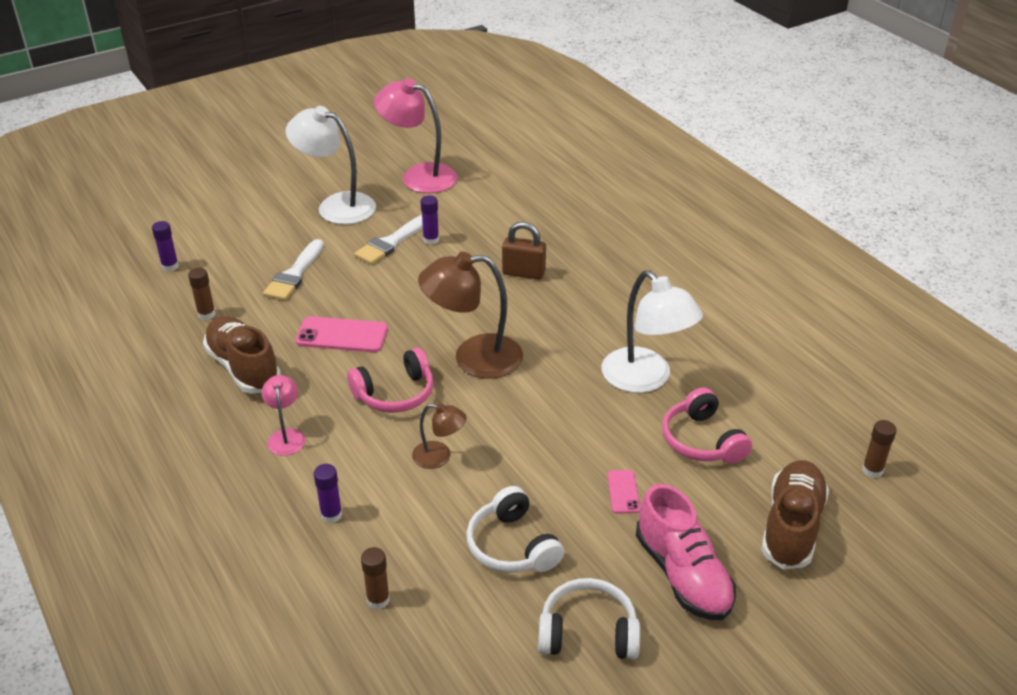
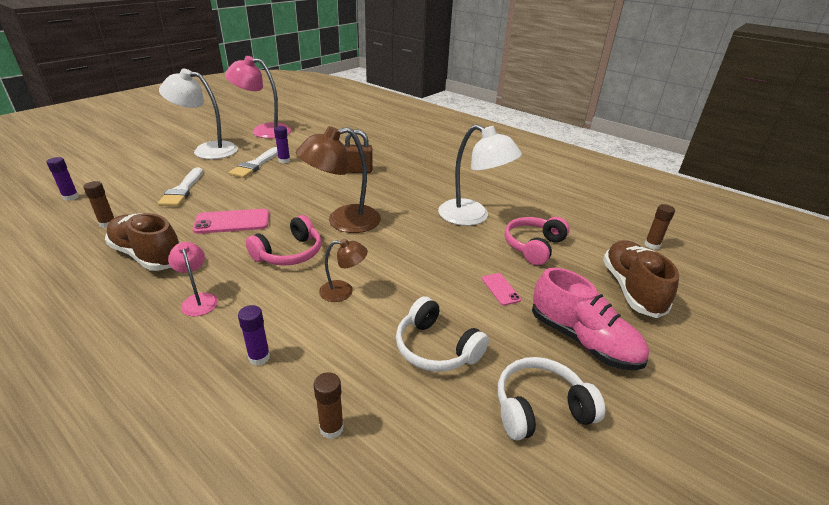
camera: 20 degrees left, 5 degrees down
(702, 440) = (533, 246): pink headphones -> pink headphones turned 75 degrees clockwise

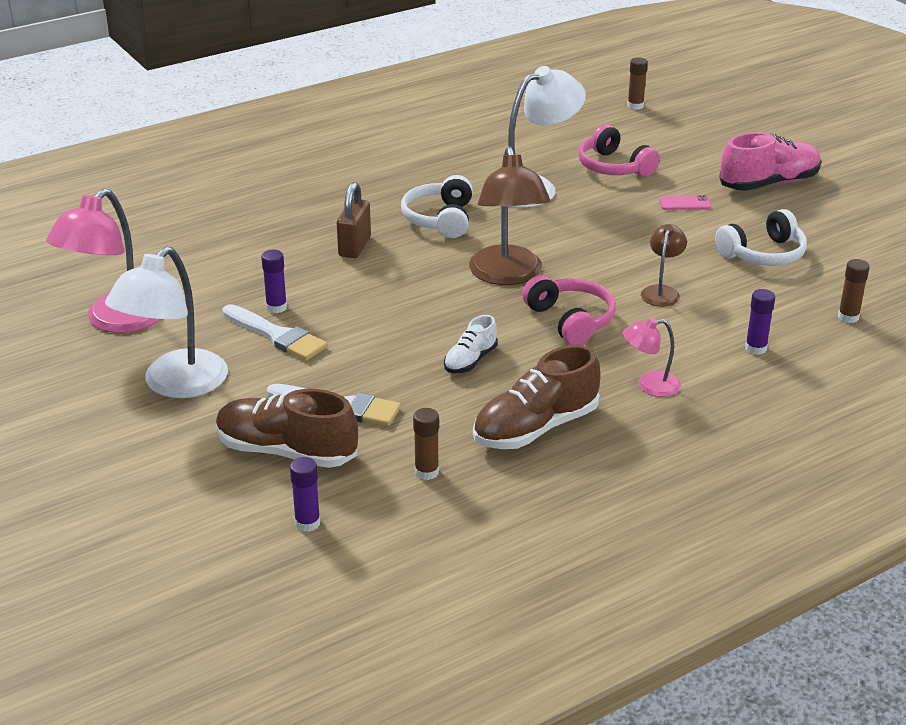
camera: 70 degrees left, 0 degrees up
(232, 222) = (470, 361): pink phone -> white shoe
(540, 408) = (841, 223): white headphones -> white headphones (440, 219)
(631, 289) = (704, 140): brown shoe -> brown shoe (286, 452)

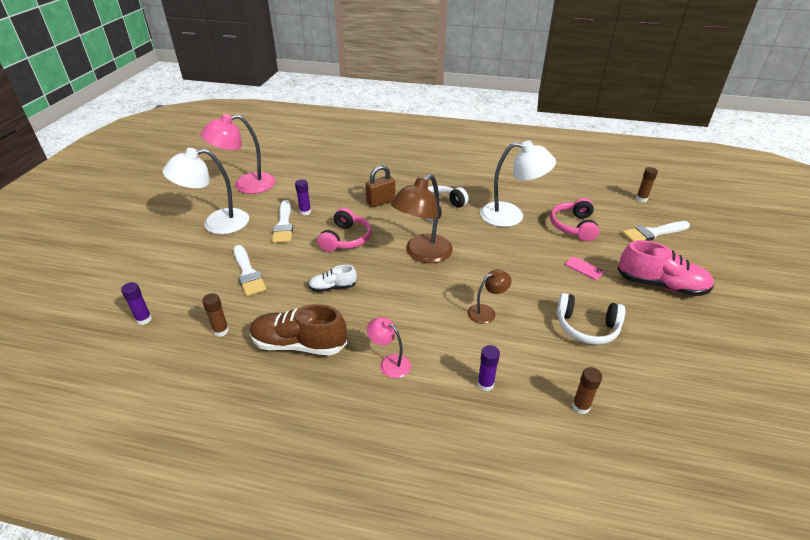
camera: 45 degrees right, 5 degrees up
(286, 452) = (196, 280): brown shoe -> none
(571, 320) = (412, 297): pink headphones -> pink headphones (346, 239)
(695, 136) = (653, 233): none -> white brush

